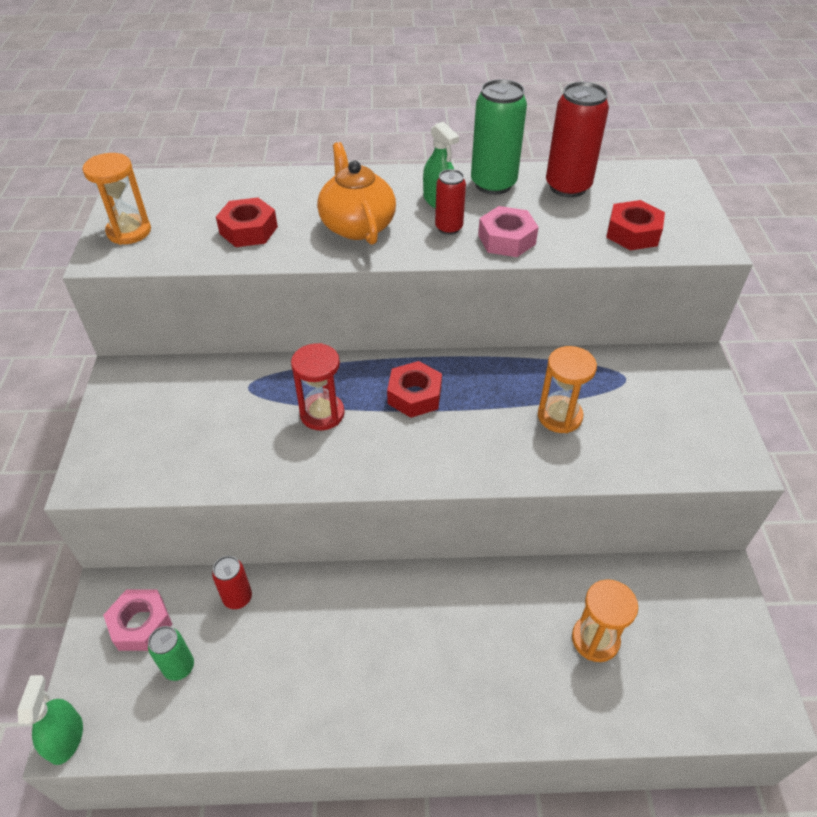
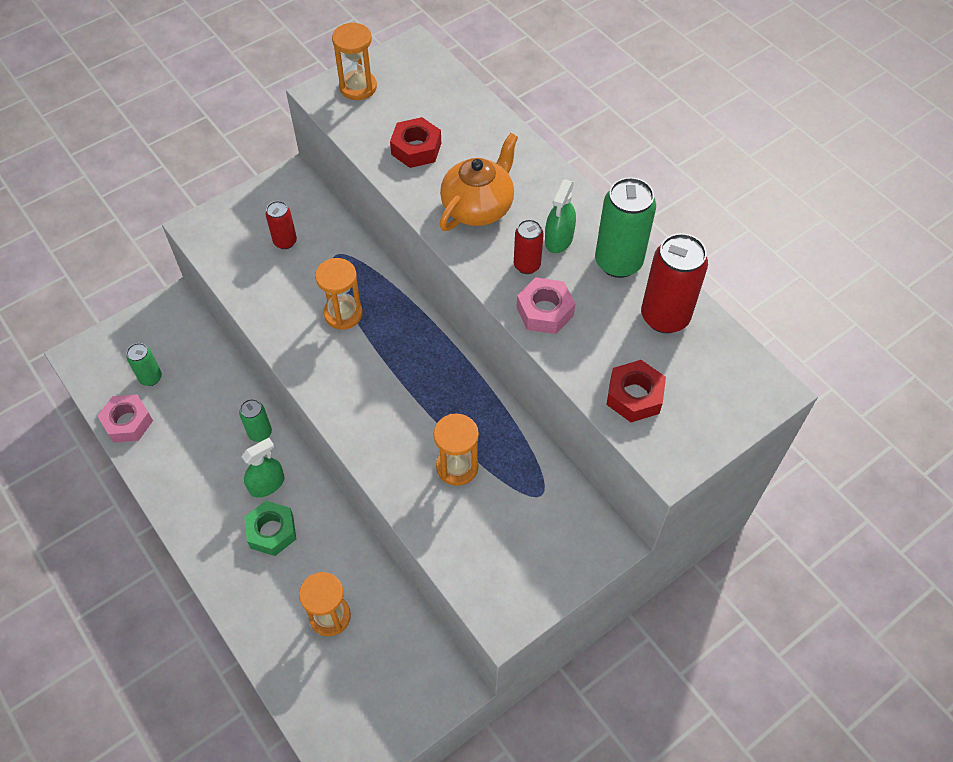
camera: 55 degrees right, 10 degrees up
(65, 738) = (75, 354): green spray bottle -> green spray bottle (267, 484)
(141, 624) = (165, 337): pink nut -> pink nut (128, 422)
(237, 598) = (217, 375): red can -> red can (285, 241)
(322, 413) = (343, 314): red hourglass -> orange hourglass
(342, 594) = (260, 433): none -> green can
(414, 395) = (405, 359): red nut -> none
(465, 643) = (272, 531): none -> green nut

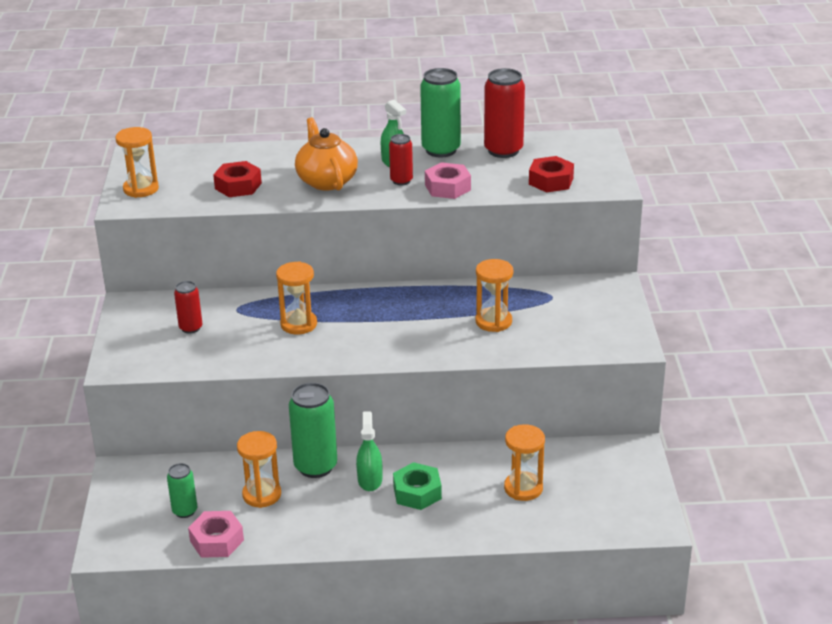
camera: 55 degrees left, 25 degrees down
(201, 417) = (262, 495): none -> orange hourglass
(260, 433) = (315, 466): green can -> green can, size x1.78

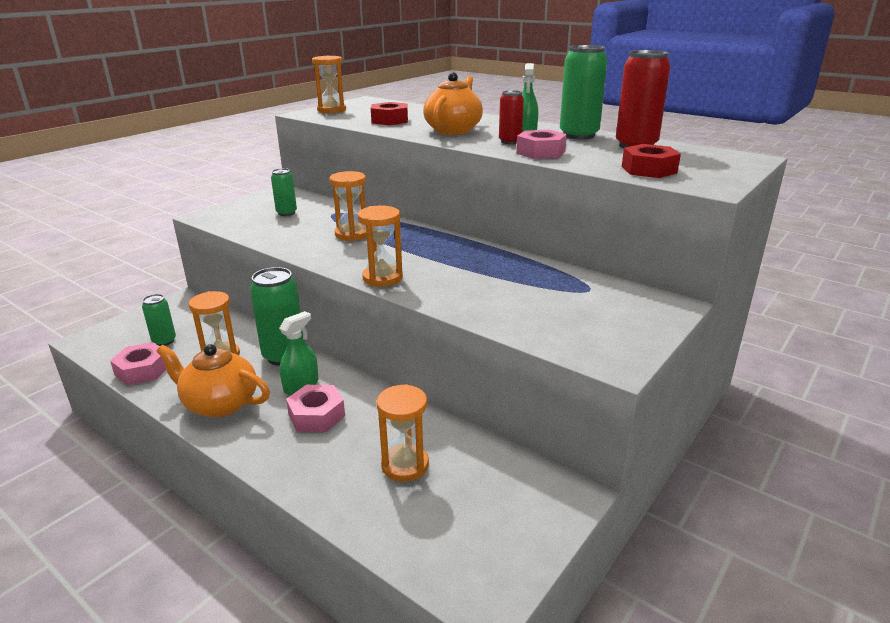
camera: 40 degrees right, 5 degrees down
(190, 328) = (286, 213): red can -> green can
(332, 525) = (220, 404): none -> orange teapot
(417, 492) = (316, 415): green nut -> pink nut
(493, 321) = (501, 287): orange hourglass -> orange hourglass (382, 278)

